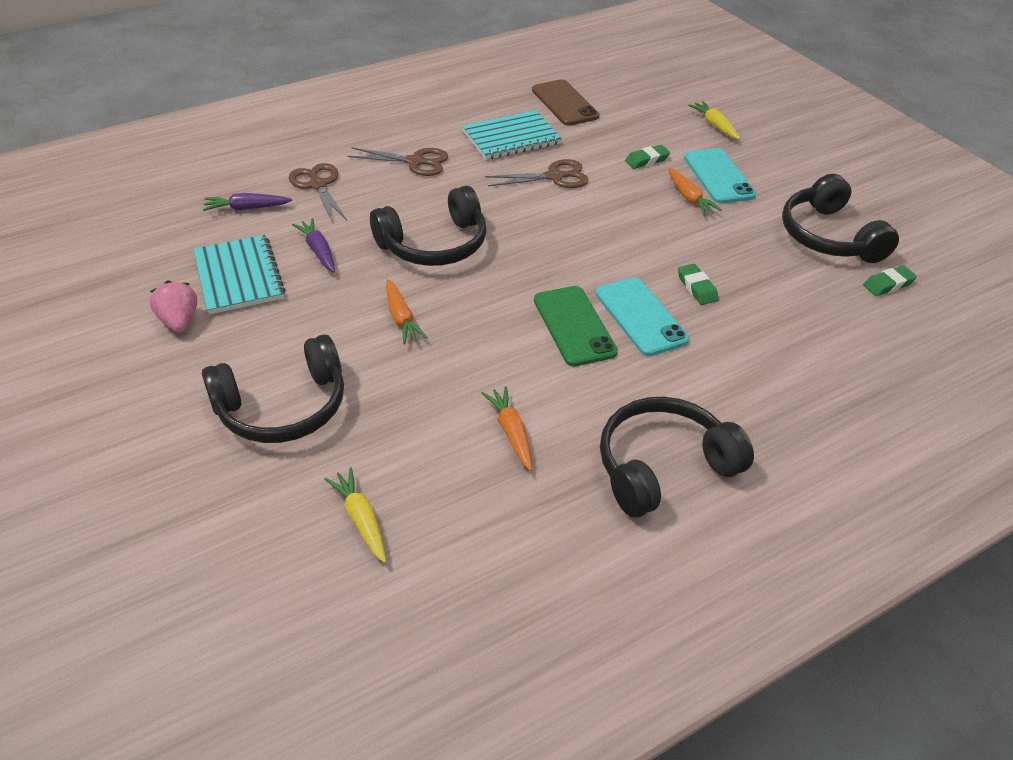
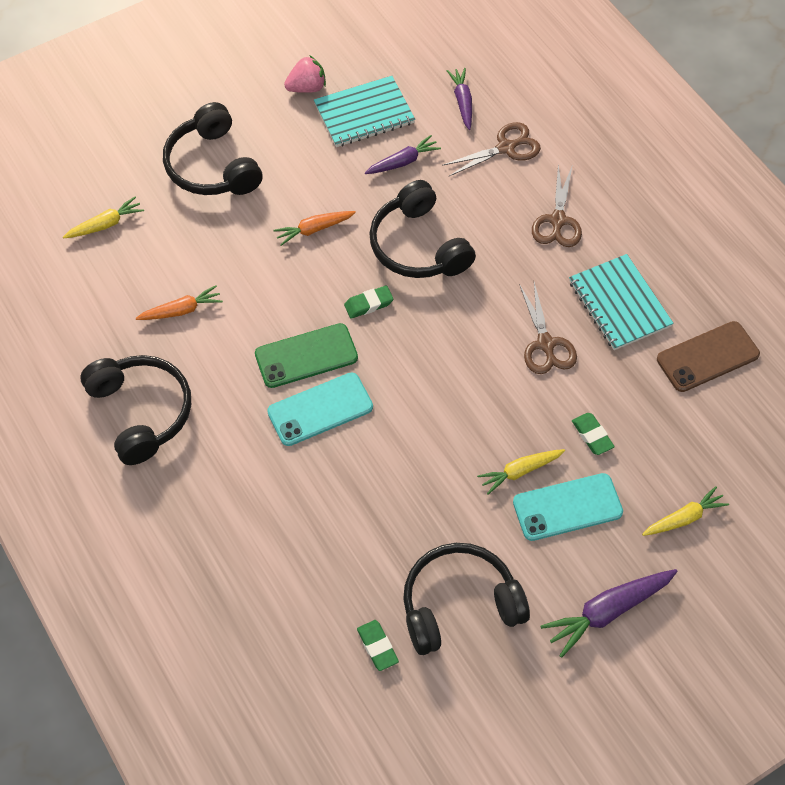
camera: 90 degrees right, 15 degrees up
(689, 198) = (520, 471): orange carrot -> yellow carrot
(697, 287) = (364, 461): green eraser -> green eraser (368, 304)
(807, 164) = (607, 611): none -> purple carrot

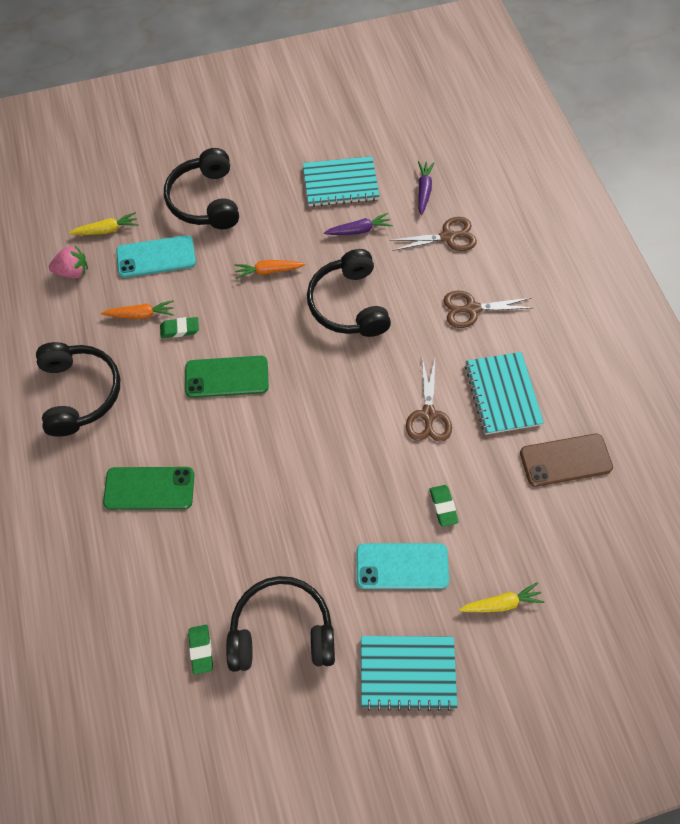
camera: 15 degrees right, 5 degrees up
(260, 495) = (149, 488): none -> green phone
(307, 87) = (301, 152): pink strawberry -> pink strawberry (73, 272)
(320, 409) = (223, 426): turquoise phone -> turquoise phone (156, 257)
(368, 304) = (292, 345): green eraser -> green eraser (180, 329)
(520, 471) = (371, 523): yellow carrot -> none
(558, 221) = (472, 309): brown scissors -> brown scissors turned 60 degrees clockwise
(607, 611) = (407, 672): purple carrot -> turquoise notebook

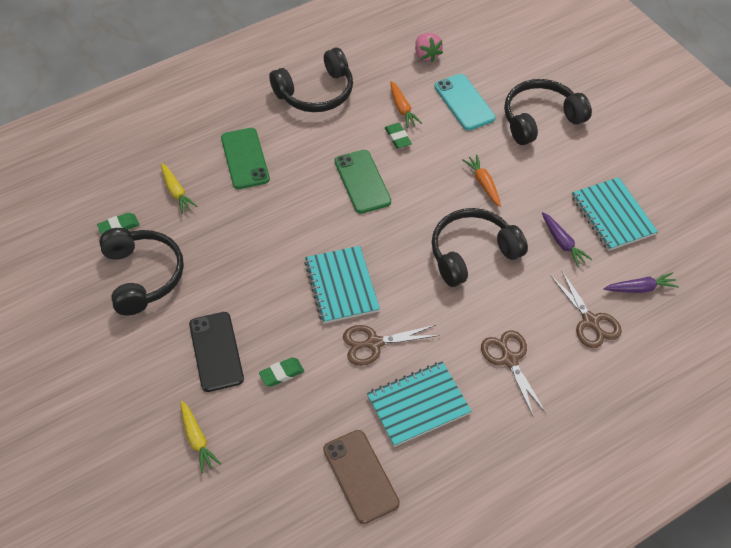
camera: 75 degrees right, 10 degrees down
(106, 230) = (477, 63): yellow carrot -> yellow carrot (176, 192)
(402, 566) = (216, 351): turquoise phone -> black phone
(407, 672) = (121, 375): turquoise notebook -> turquoise notebook (341, 286)

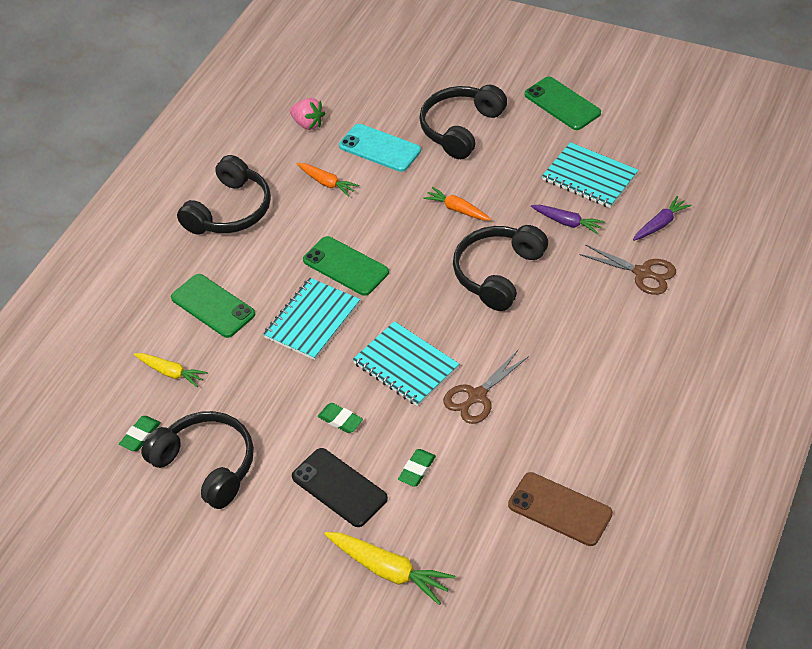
camera: 30 degrees left, 5 degrees down
(197, 439) = (389, 570): yellow carrot -> yellow carrot, size x1.54
(397, 138) = (345, 211): green eraser -> green eraser (340, 420)
(418, 405) = (558, 423): turquoise notebook -> turquoise notebook (312, 320)
(509, 359) = (603, 342): brown scissors -> none
(640, 142) = (562, 104): none -> green phone

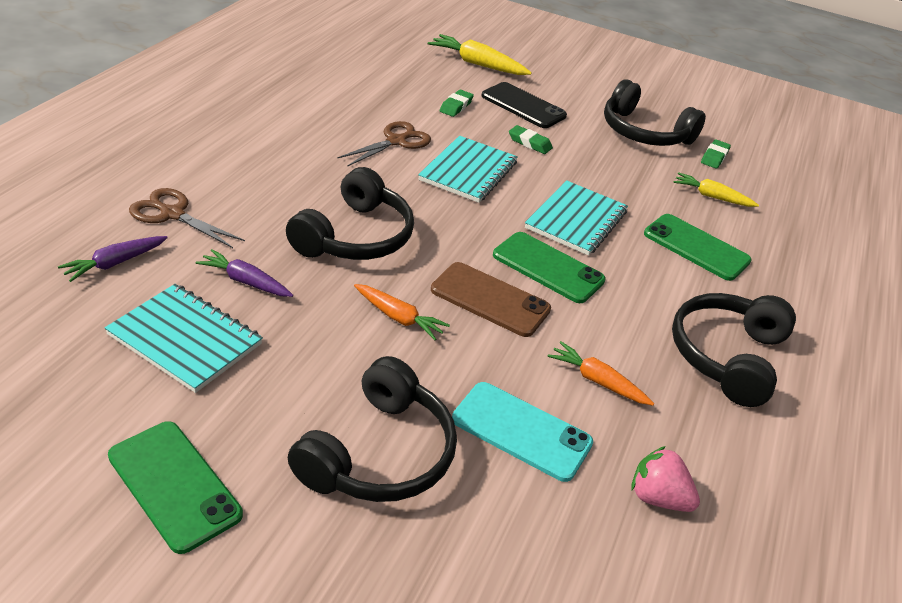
camera: 170 degrees right, 10 degrees down
(406, 365) = (468, 171): turquoise notebook -> turquoise notebook turned 75 degrees clockwise
(560, 509) = (336, 72): brown phone -> brown phone (490, 300)

